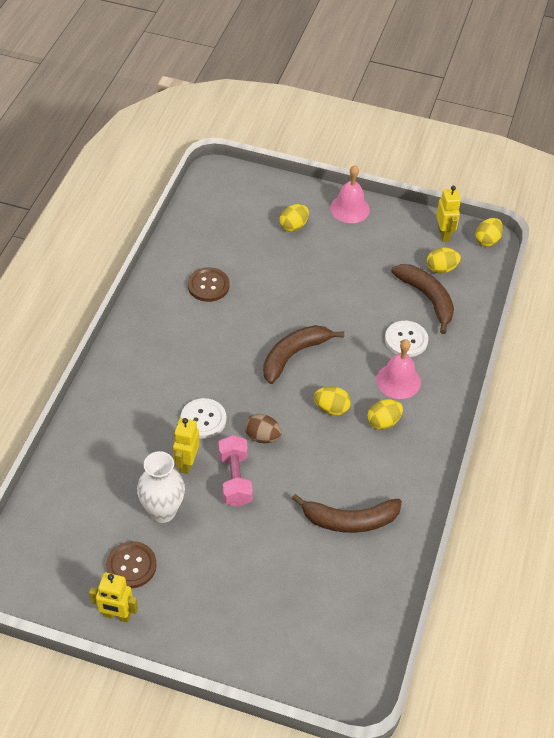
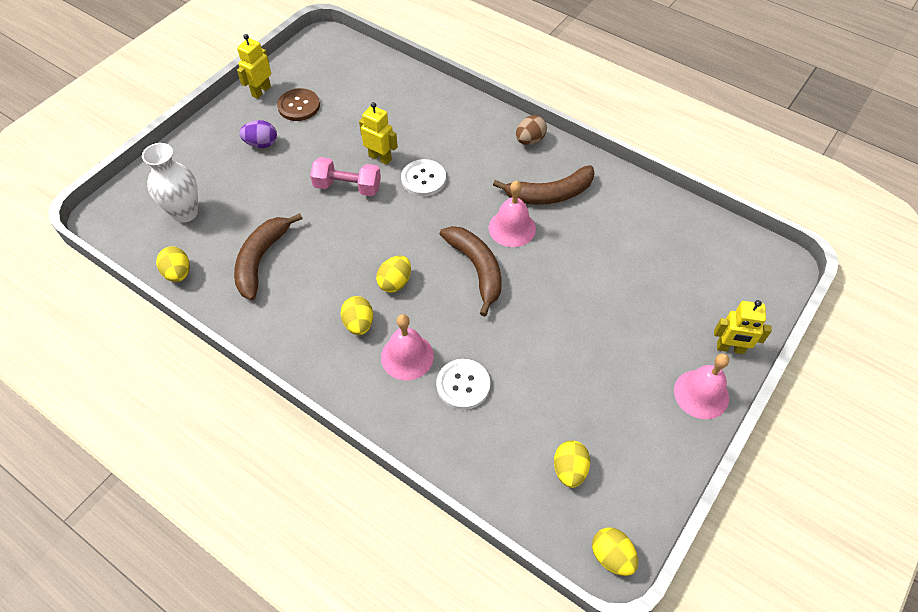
camera: 110 degrees right, 5 degrees up
(162, 511) = (339, 133): white vase -> white vase (185, 213)
(201, 580) = (261, 144): none -> purple egg
(208, 285) = (596, 219): brown button -> none
(239, 340) = (512, 228): none -> pink bell
(262, 437) = (385, 217): brown egg -> brown egg (530, 140)
(293, 226) = (677, 321): yellow egg -> yellow egg (178, 273)
(427, 298) = (522, 433): brown banana -> brown banana (550, 194)
(444, 234) = (635, 499): yellow robot -> yellow robot (730, 348)

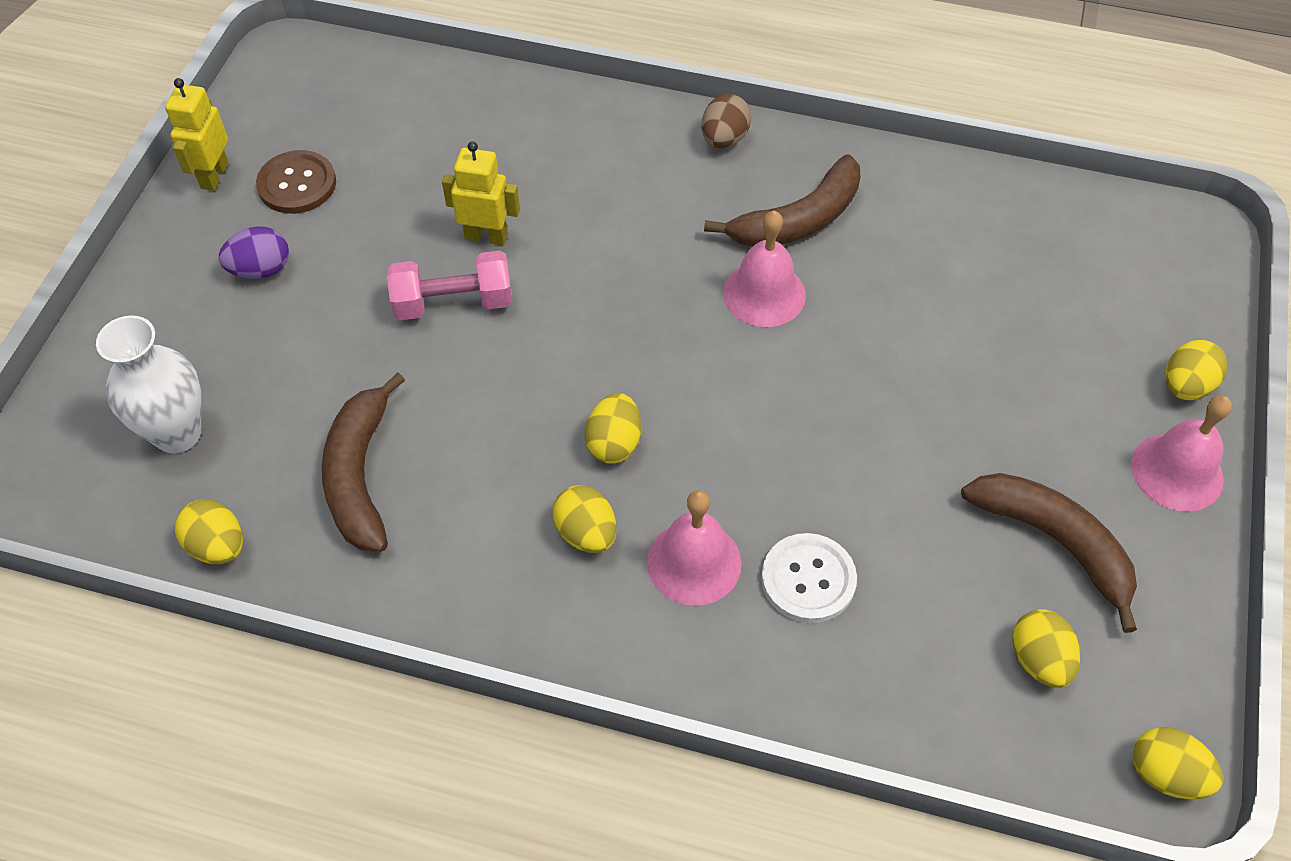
camera: 20 degrees left, 0 degrees up
(423, 179) = (578, 253): white button -> none
(477, 269) = (739, 379): brown banana -> brown banana (1055, 542)
(730, 348) = (1185, 386): yellow robot -> yellow egg

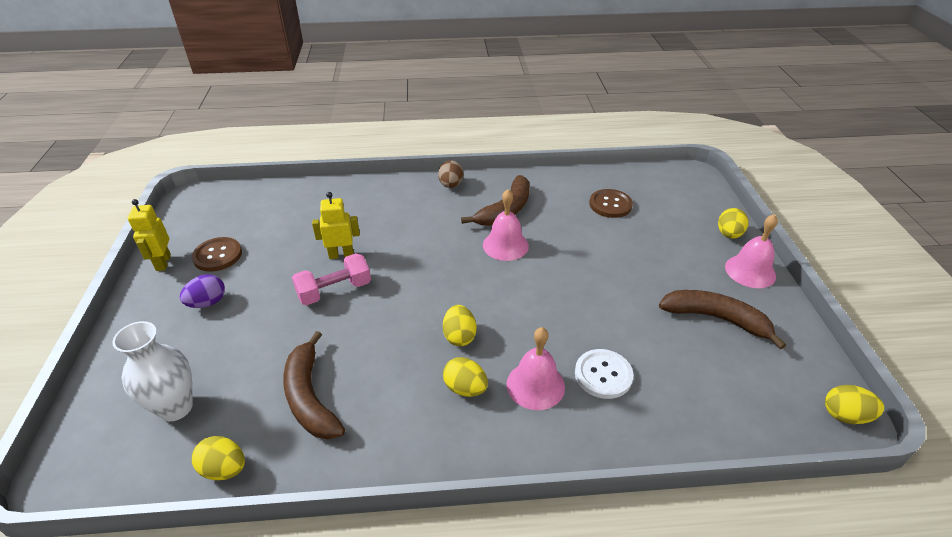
camera: 20 degrees left, 15 degrees down
(996, 260) = (610, 205): none -> brown button
(1039, 660) = (745, 378): yellow egg -> none

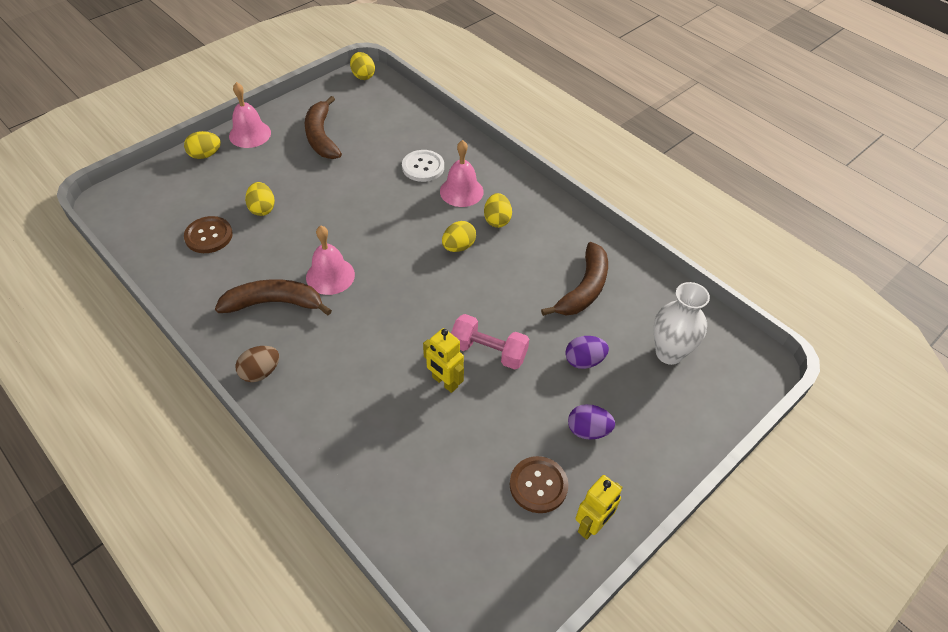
camera: 130 degrees left, 10 degrees up
(224, 469) = (664, 290): yellow egg -> yellow egg (262, 209)
(252, 341) = (584, 361): none -> purple egg

